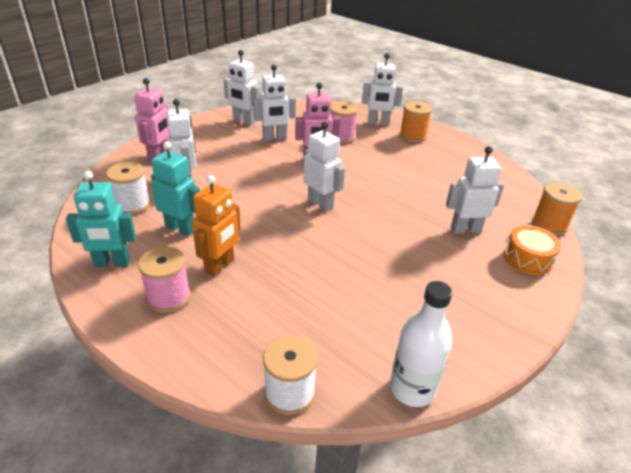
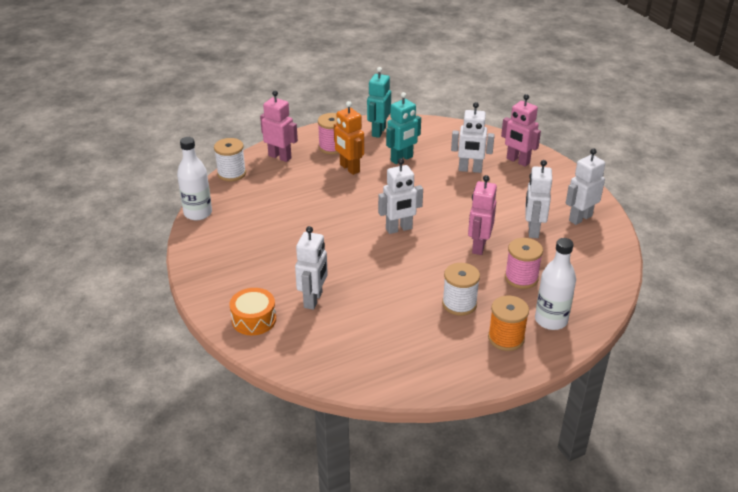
camera: 115 degrees right, 0 degrees up
(132, 205) = (443, 143): white spool -> white spool (459, 304)
(215, 348) = (280, 157): none -> pink robot
(378, 123) = (551, 320): white robot -> white bottle
(549, 225) = (284, 362): orange spool -> none

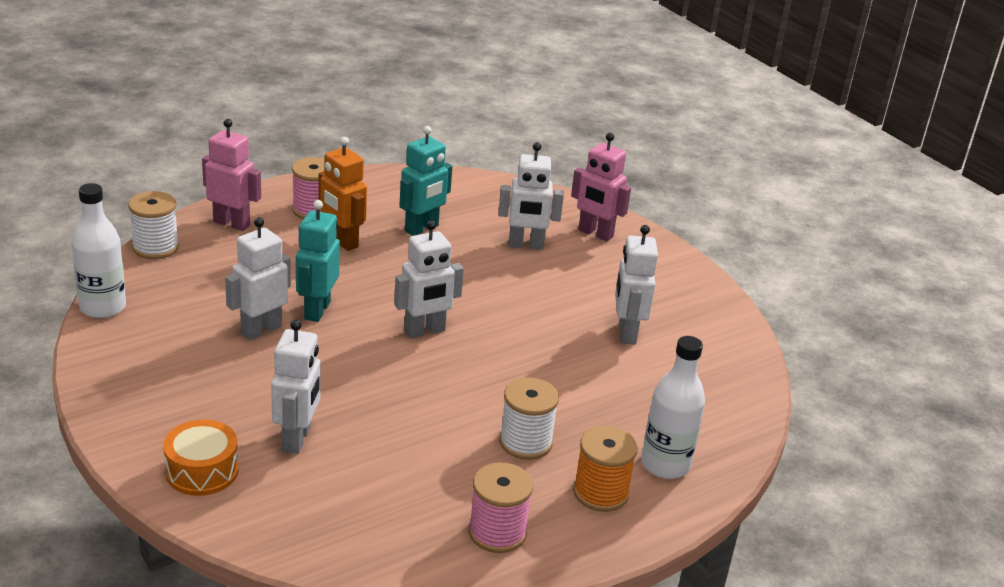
camera: 10 degrees left, 5 degrees down
(378, 131) = (383, 189): turquoise robot -> turquoise robot (316, 310)
(478, 246) = (547, 357): pink robot -> none
(521, 278) = (615, 403): pink spool -> pink spool (497, 532)
(580, 218) = (693, 315): white robot -> white robot (261, 330)

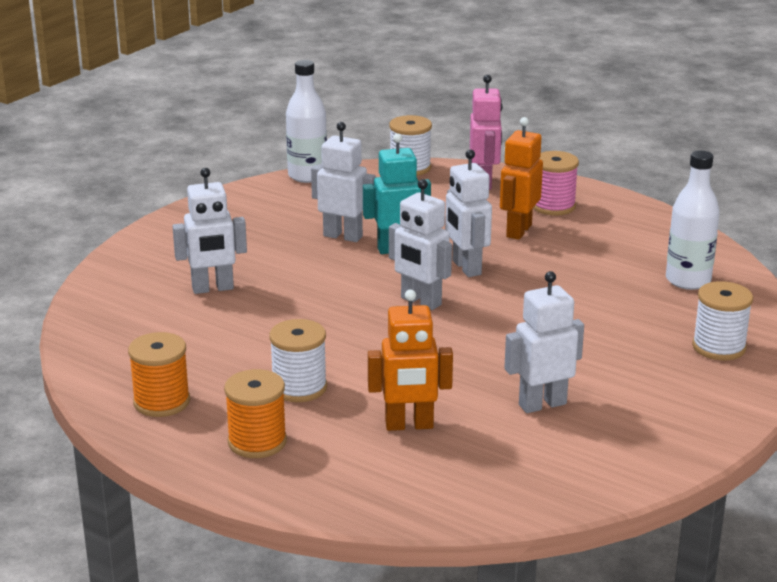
camera: 70 degrees right, 5 degrees down
(202, 471) = (144, 265): orange drum -> none
(422, 229) = (592, 258): turquoise robot -> none
(497, 532) = (161, 402): pink spool -> orange spool
(526, 245) = (637, 315): white robot -> white robot (466, 268)
(595, 233) = (719, 347): pink robot -> white spool
(620, 404) = (409, 425): none -> orange robot
(665, 464) = (332, 470): white bottle -> white bottle (688, 280)

